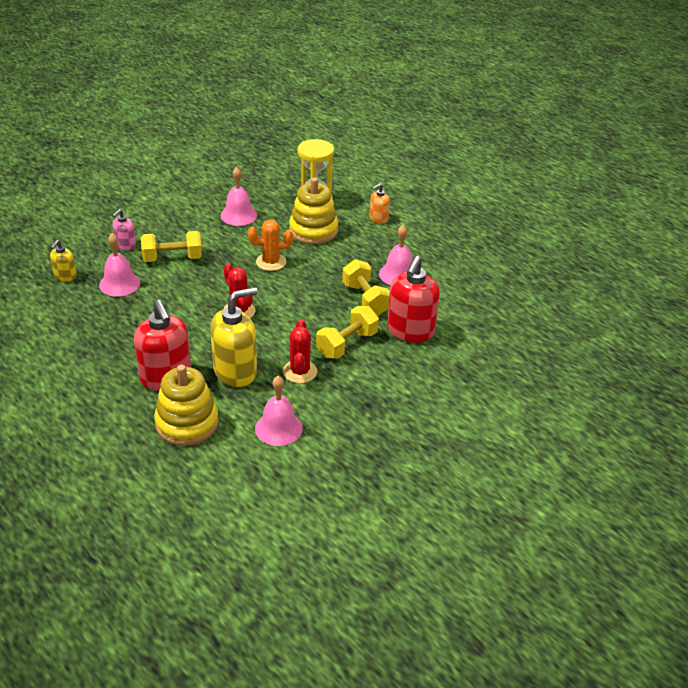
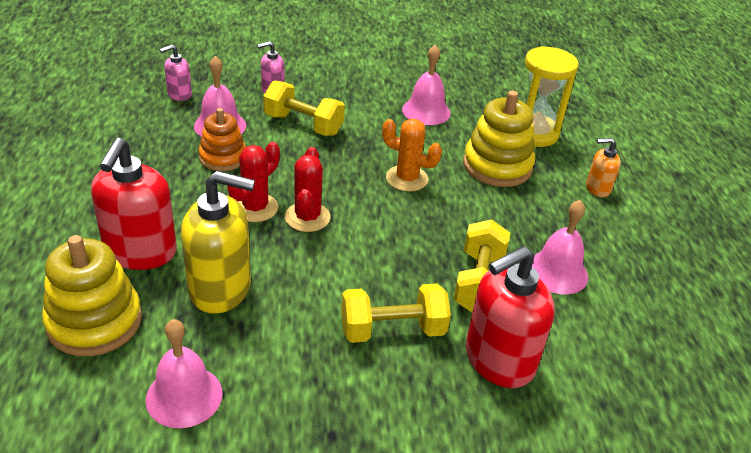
camera: 35 degrees right, 0 degrees up
(65, 276) = (179, 94): yellow soap dispenser -> pink soap dispenser
(146, 302) = (223, 157): none -> orange stacking toy
(300, 372) = (294, 333): red cactus -> red cactus (255, 208)

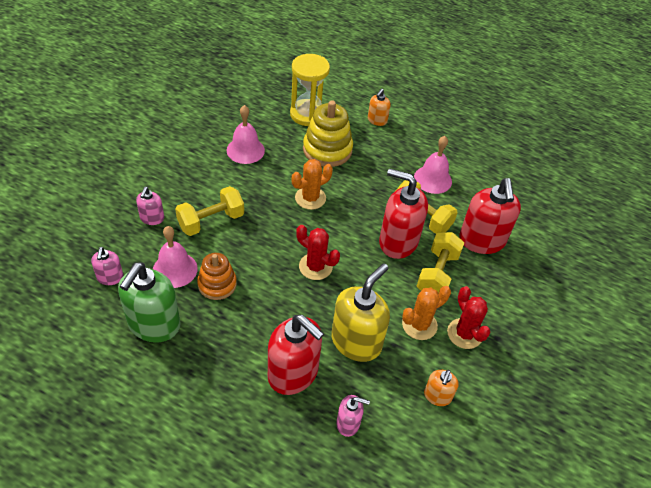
camera: 60 degrees left, 10 degrees up
(94, 321) = (348, 423): yellow stacking toy -> pink soap dispenser
(141, 138) = (154, 325): none -> green soap dispenser
(184, 396) = (437, 396): pink bell -> orange soap dispenser
(255, 208) = (287, 290): red cactus -> red cactus (464, 333)
(290, 339) = (419, 325): none -> orange cactus
(412, 274) = (398, 242): none -> red soap dispenser

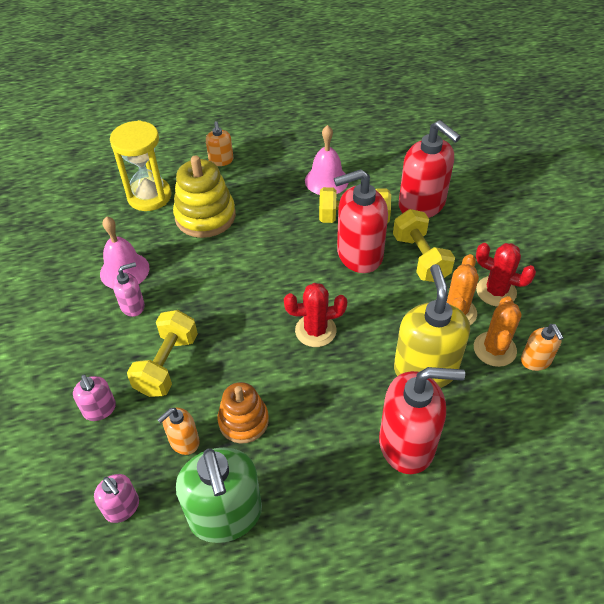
camera: 35 degrees left, 0 degrees up
(175, 269) = (184, 441): pink bell -> orange soap dispenser
(310, 198) = (239, 272): orange cactus -> orange cactus (494, 349)
(348, 423) = (500, 446): pink soap dispenser -> pink soap dispenser (133, 306)

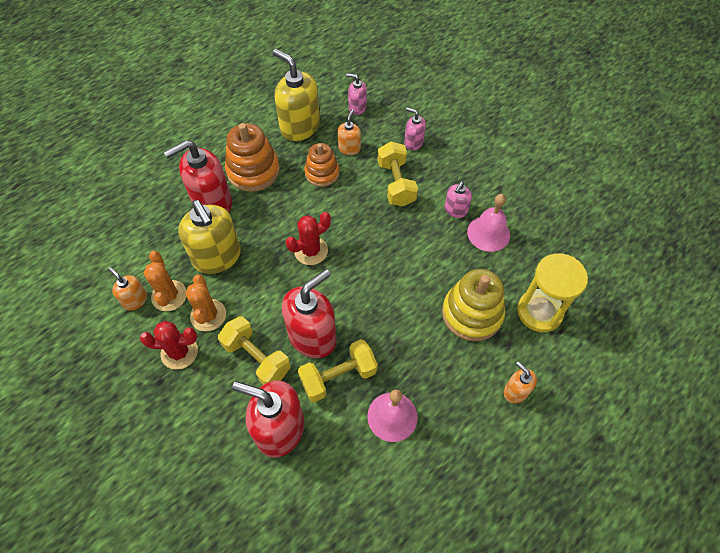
camera: 150 degrees right, 10 degrees up
(226, 515) = (300, 127): green soap dispenser -> yellow soap dispenser
(331, 469) = (253, 171): none -> orange stacking toy

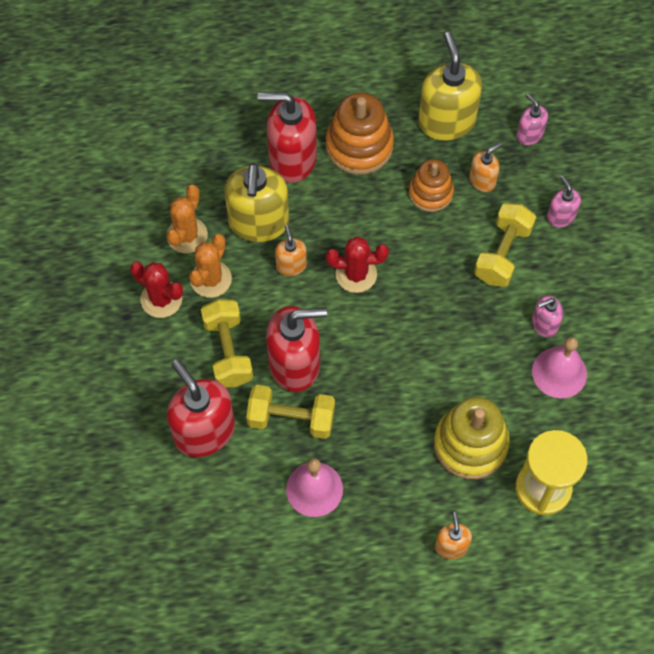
camera: 35 degrees right, 5 degrees up
(135, 300) = (153, 220): orange soap dispenser -> orange soap dispenser (291, 265)

